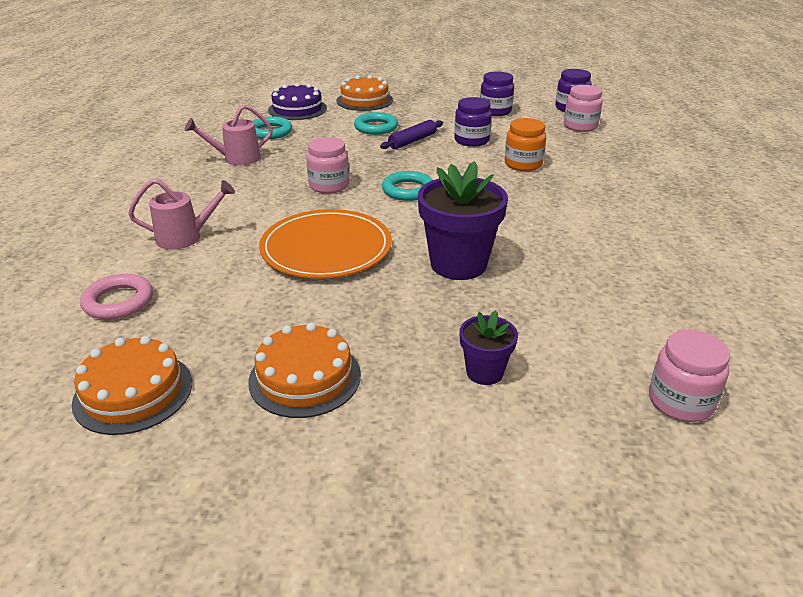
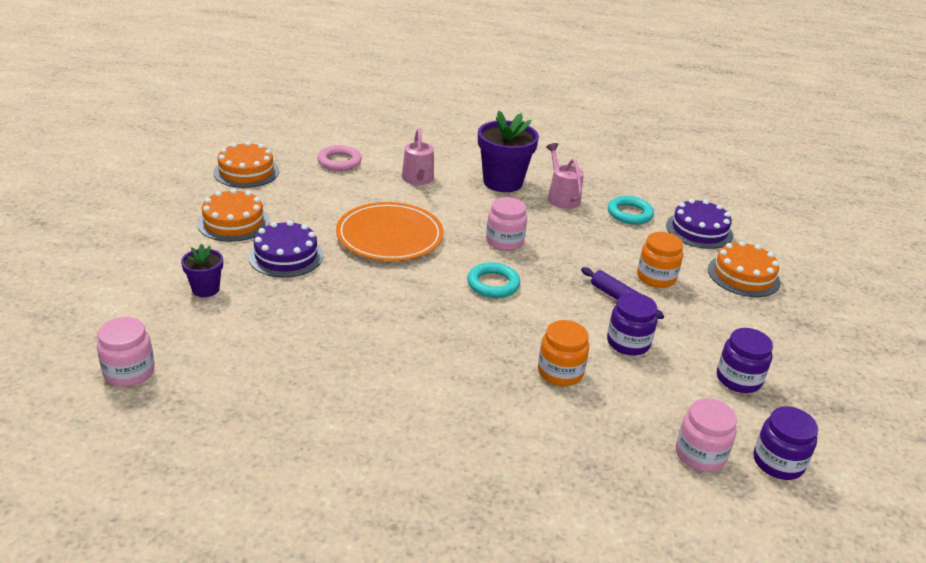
camera: 90 degrees right, 0 degrees up
(376, 127) = (656, 277): turquoise ring -> orange jar
(387, 317) = (286, 256): none -> purple cake
(458, 264) = (349, 296): purple flower pot -> purple flower pot (502, 182)

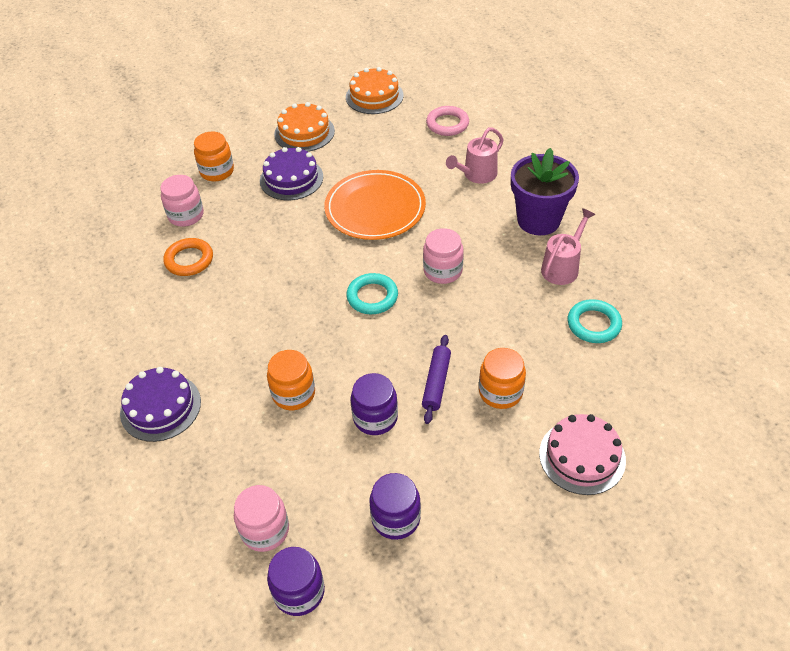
camera: 60 degrees right, 15 degrees up
(129, 372) = (110, 198): pink jar -> pink jar (186, 215)
(205, 289) = (217, 171): purple flower pot -> orange jar
(311, 359) = (189, 260): none -> orange ring
(699, 230) = (629, 387): purple cake -> purple cake (160, 407)
(743, 275) = (582, 456): orange cake -> pink cake

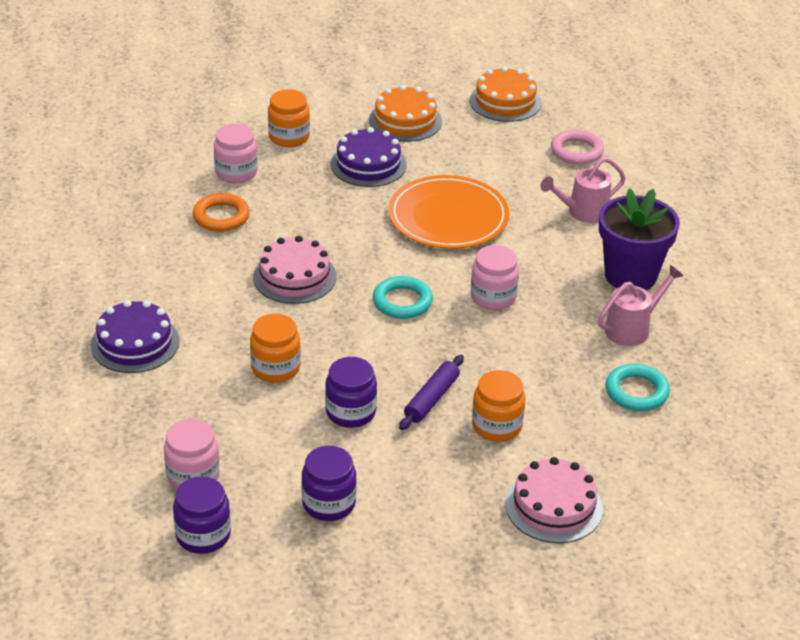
camera: 15 degrees right, 10 degrees down
(274, 299) = (294, 277): none -> pink cake

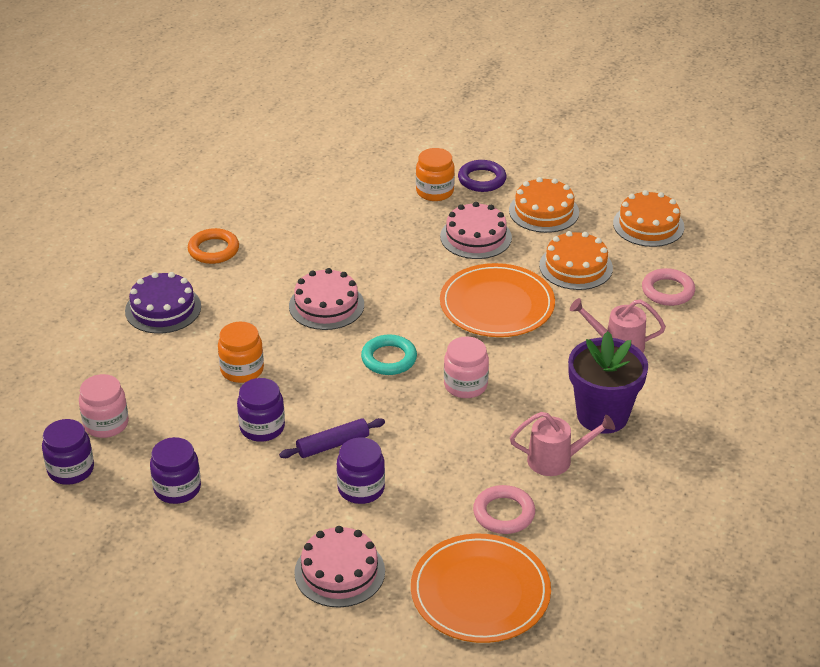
camera: 35 degrees right, 0 degrees up
(221, 216) = (319, 236): orange ring -> orange ring (213, 250)
(236, 172) = (365, 205): pink jar -> none
(321, 111) = (482, 179): none -> purple ring
(368, 164) = (475, 237): purple cake -> pink cake
(481, 159) = (576, 267): none -> orange cake
(496, 426) = (361, 488): orange jar -> purple jar
(636, 392) = (504, 513): turquoise ring -> pink ring
(685, 466) = (480, 592): none -> orange plate

